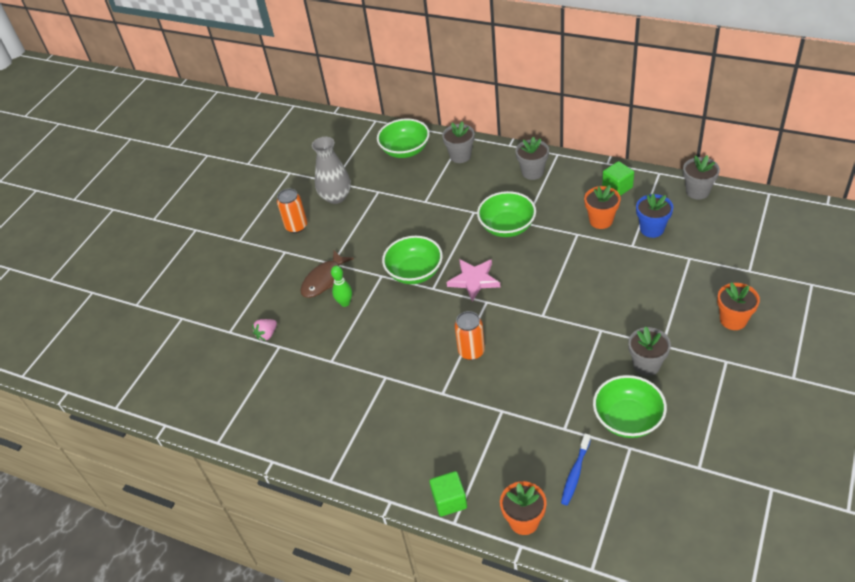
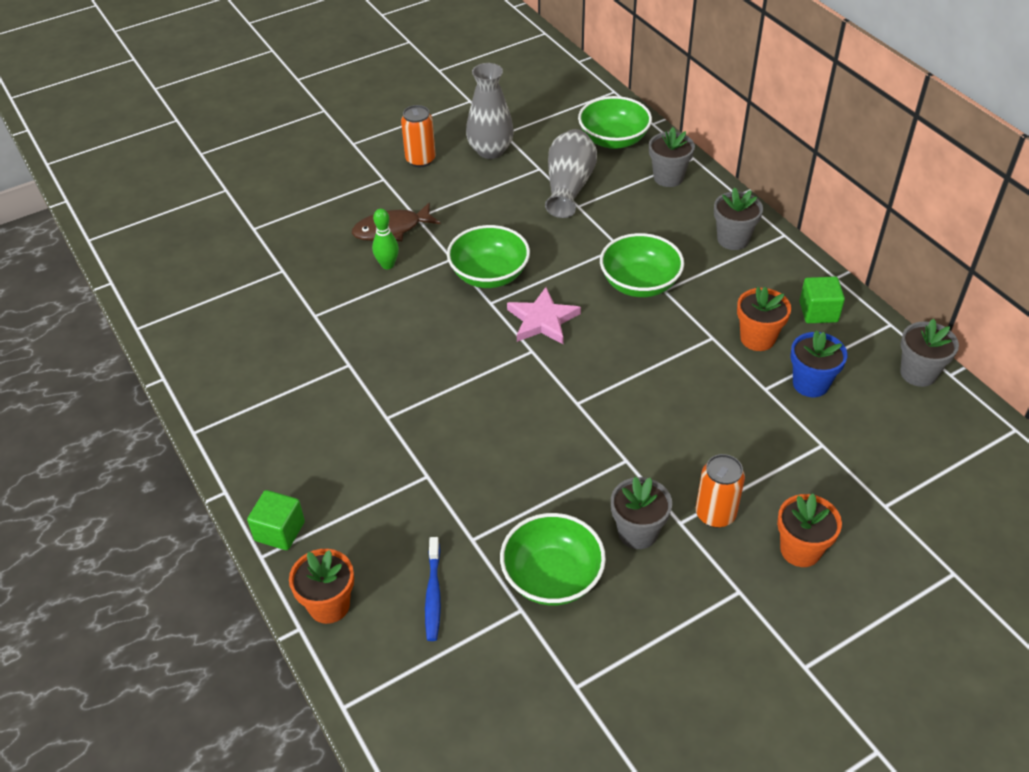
camera: 30 degrees right, 0 degrees up
(267, 335) = (283, 252): pink strawberry -> none
(407, 193) = (569, 187): none -> grey vase
(471, 351) = (461, 393): orange can -> orange can (715, 514)
(575, 473) = (433, 594): blue toothbrush -> blue toothbrush turned 60 degrees counterclockwise

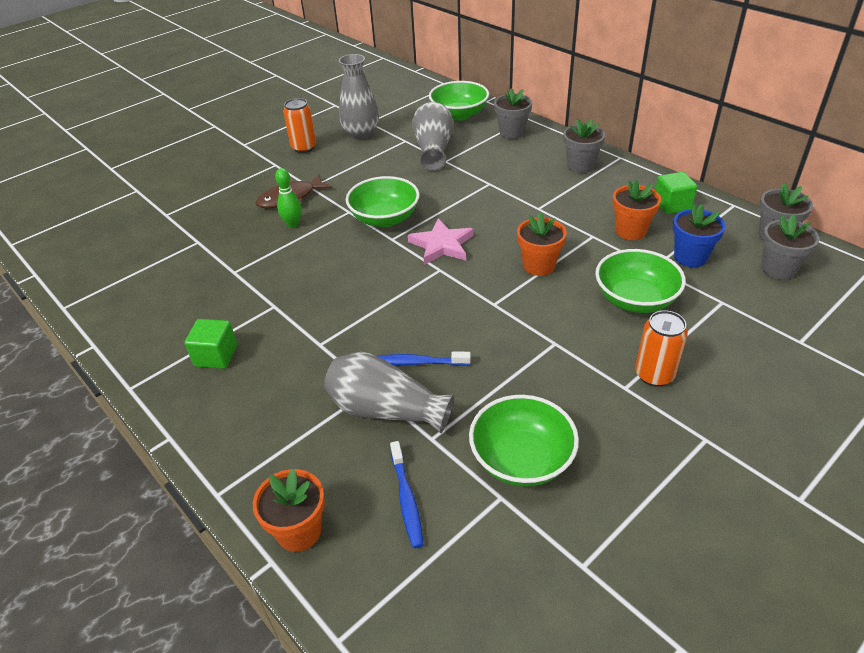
camera: 10 degrees left, 5 degrees down
(280, 531) = (232, 466): green cube -> green cube (216, 356)
(436, 502) = (386, 410): none -> grey vase
(480, 456) = (418, 362): none -> blue toothbrush
(637, 532) = (589, 403): grey flower pot -> grey flower pot (778, 269)
(639, 283) = (516, 206): green bowl -> green bowl (635, 299)
(800, 550) = (745, 392): orange flower pot -> orange flower pot (539, 266)

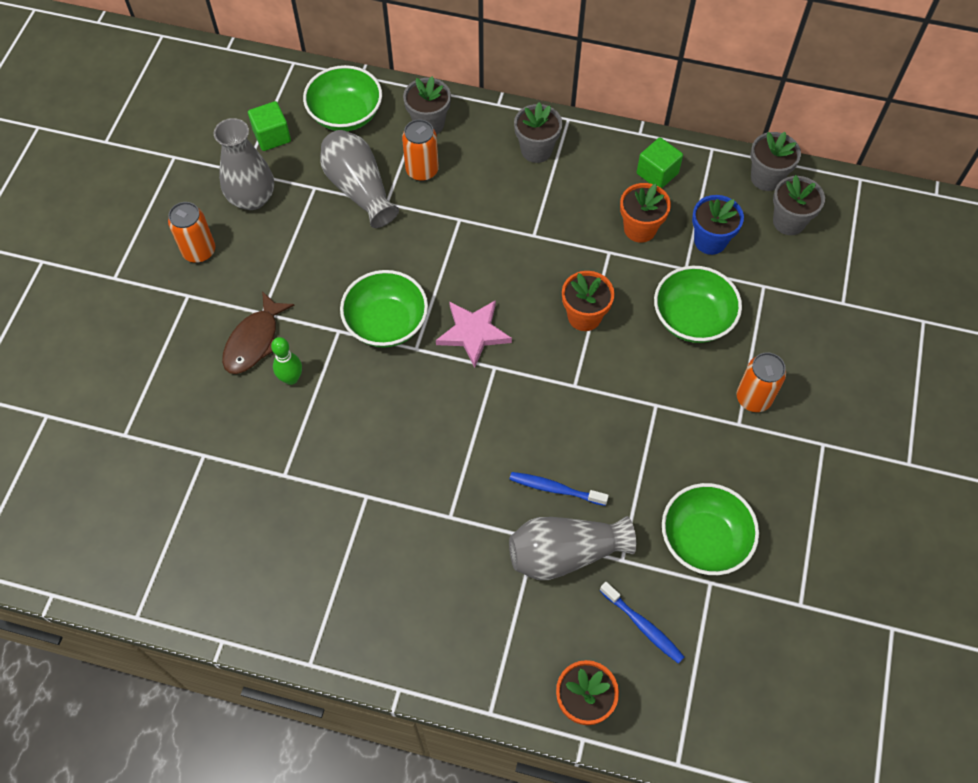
camera: 35 degrees left, 20 degrees up
(216, 356) = (361, 583): green cube -> green cube (272, 136)
(418, 362) = (555, 489): blue toothbrush -> blue toothbrush turned 45 degrees clockwise
(485, 153) = (422, 170): none -> orange can

